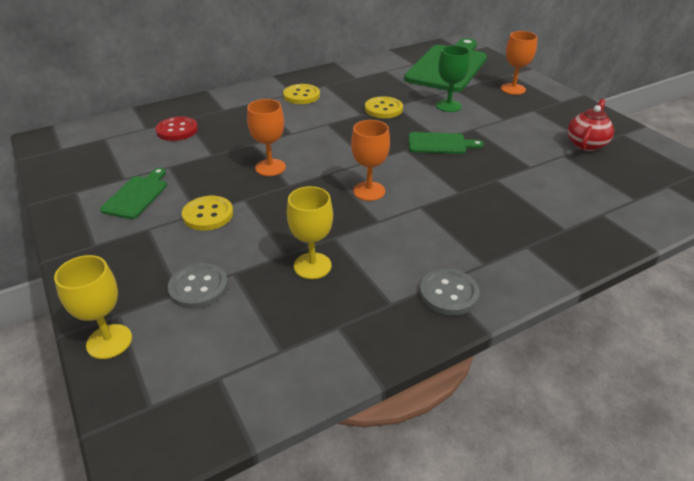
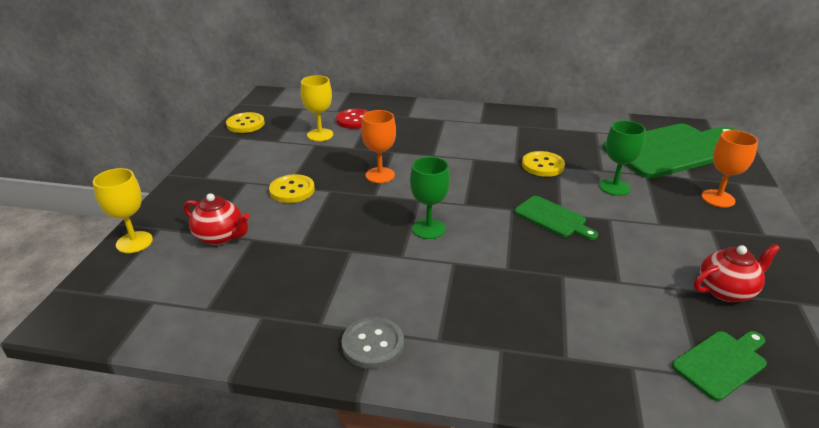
camera: 40 degrees right, 5 degrees down
(137, 195) = (269, 156): green cutting board -> green cutting board (721, 363)
(198, 287) = (220, 237): grey button -> red teapot
(301, 95) = (484, 127): yellow button -> yellow button (245, 124)
(312, 266) = (306, 263): yellow goblet -> yellow goblet (320, 135)
(369, 191) = (428, 229): orange goblet -> green goblet

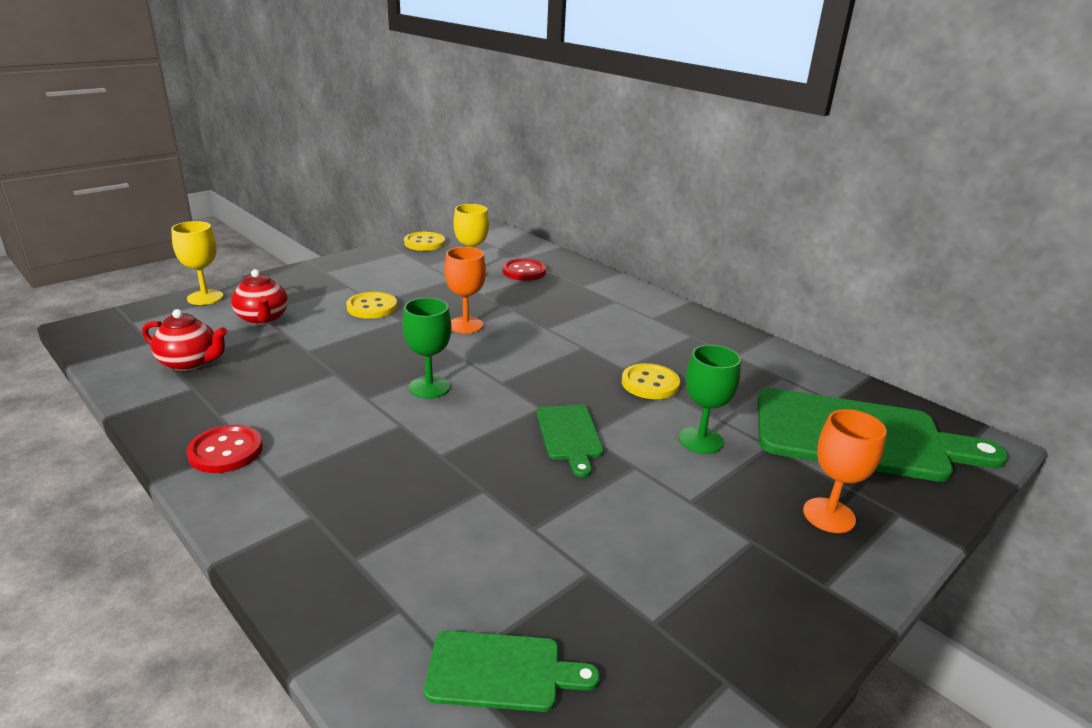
camera: 35 degrees right, 5 degrees down
(373, 344) = (226, 451): grey button -> red button
(726, 291) = (648, 611): red teapot -> red teapot (190, 363)

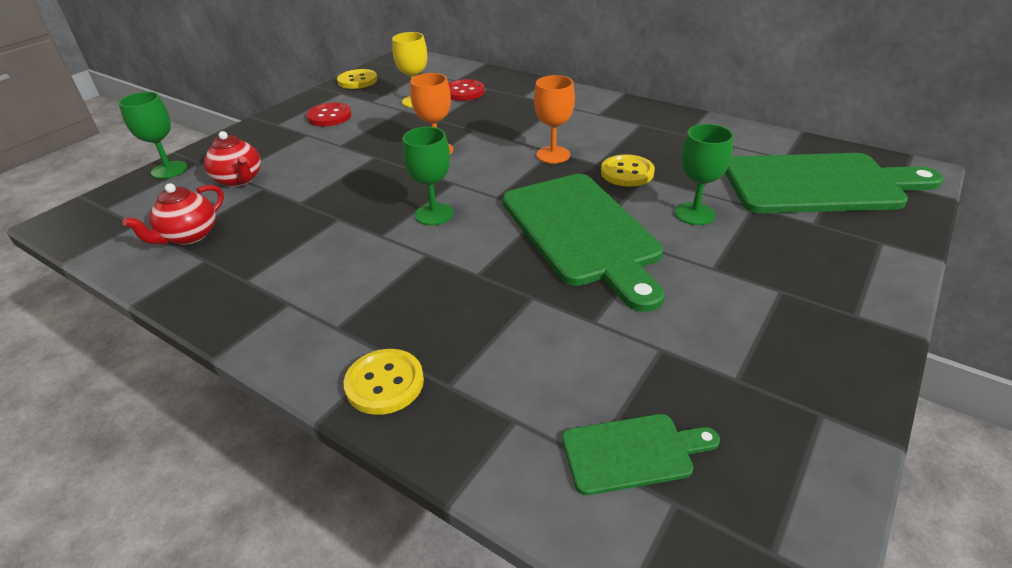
camera: 10 degrees left, 10 degrees up
(190, 363) = (189, 236): red teapot -> red teapot turned 120 degrees clockwise
(205, 297) = (169, 170): yellow goblet -> green goblet
(226, 451) = (272, 313): red button -> red button (329, 116)
(372, 307) = (340, 150): yellow button -> yellow button (384, 383)
(569, 435) = (582, 232): green cutting board -> green cutting board, size x2.09
(829, 515) = (829, 255): orange goblet -> orange goblet (553, 155)

